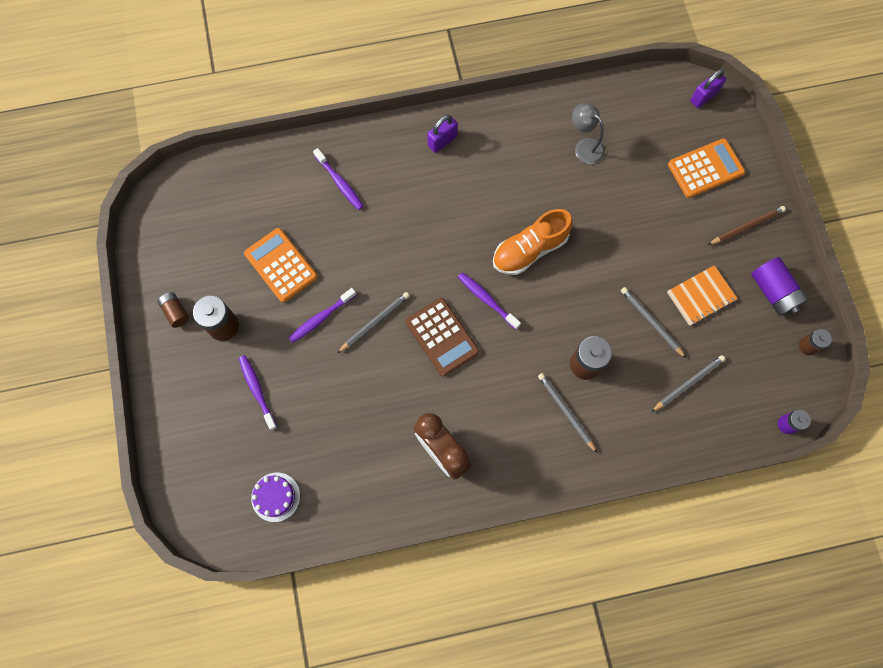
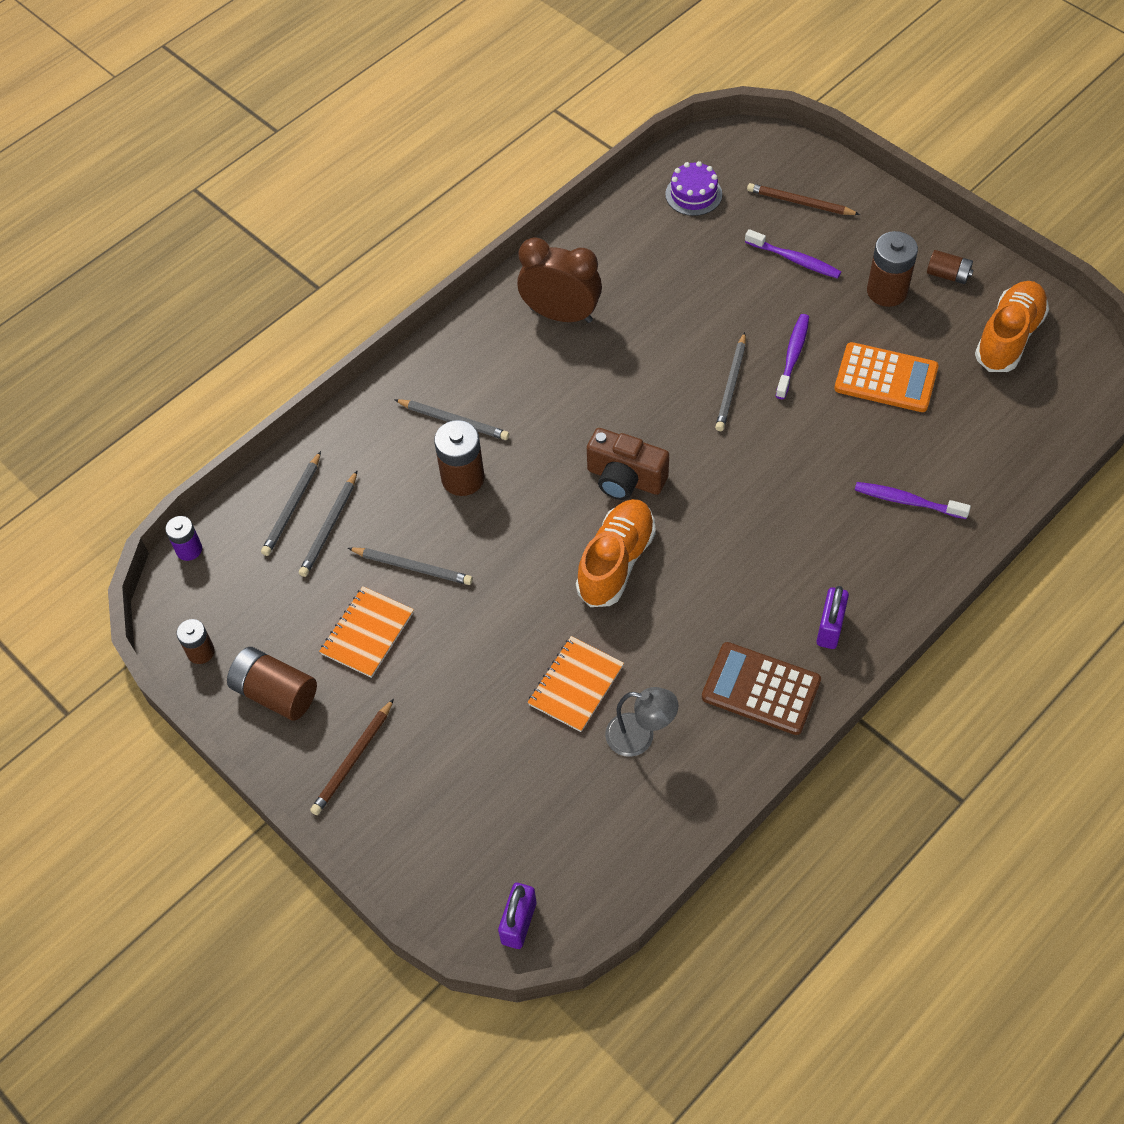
camera: 150 degrees right, 15 degrees down
(185, 244) = (1008, 337): none -> orange shoe
(212, 436) = (800, 202): none -> brown pencil
(442, 337) = (645, 413): brown calculator -> brown calculator (761, 689)
(487, 300) = (625, 478): purple toothbrush -> brown camera
(600, 193) = (576, 685): none -> orange notebook
(705, 169) = (453, 808): orange calculator -> none
(705, 414) = (292, 506): none -> grey pencil
(773, 292) = (275, 693): purple battery -> brown battery

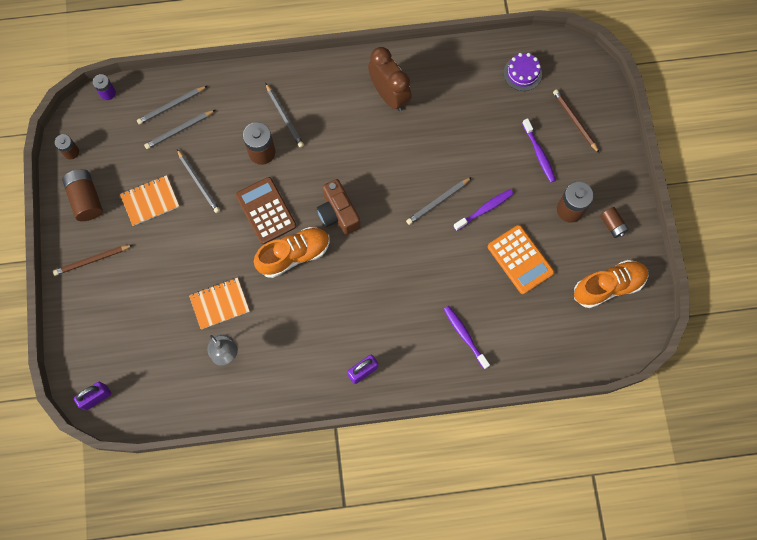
camera: 35 degrees right, 15 degrees up
(761, 689) = (301, 375): brown calculator -> brown calculator (266, 210)

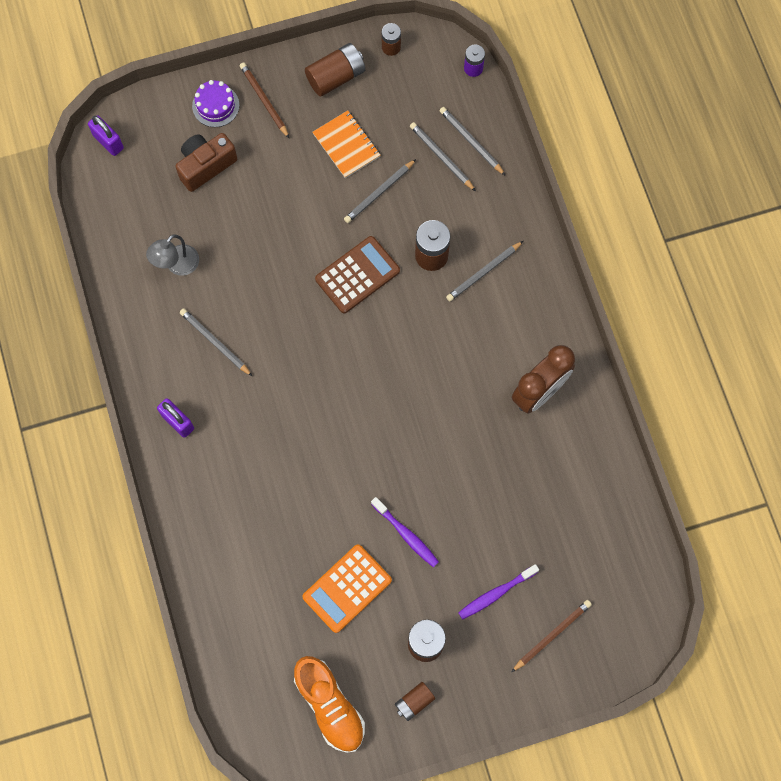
camera: 80 degrees right, 0 degrees up
(219, 304) = (234, 247): orange notebook -> none
(294, 255) = (307, 317): orange shoe -> none
(338, 213) = (369, 358): brown camera -> brown camera (206, 166)
(438, 201) = (406, 475): grey pencil -> grey pencil (215, 342)
(465, 336) = (238, 534): purple toothbrush -> none
(522, 73) = (607, 557): purple cake -> purple cake (215, 105)

